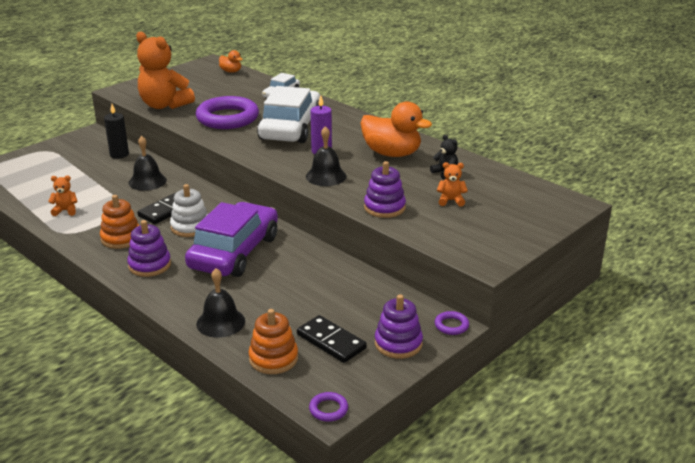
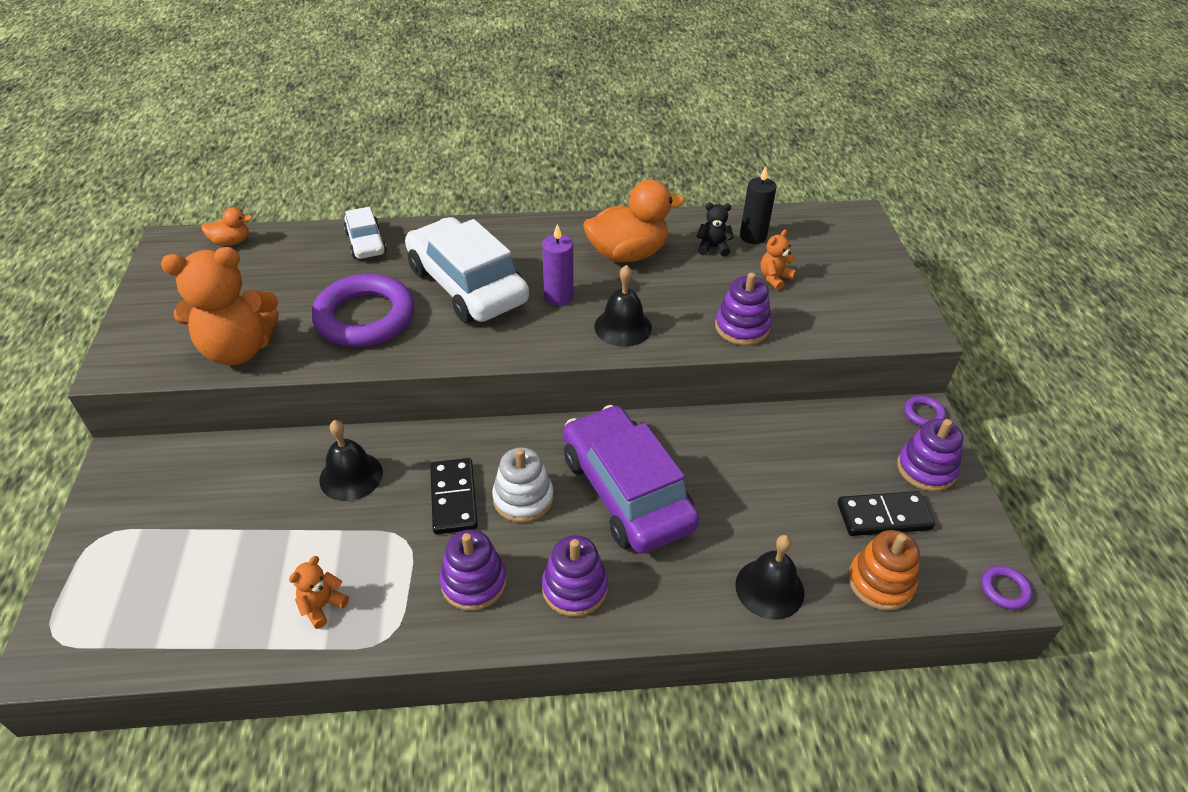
camera: 50 degrees left, 15 degrees up
(119, 154) = (233, 464): black candle -> black candle (753, 236)
(121, 238) = (473, 582): orange stacking toy -> purple stacking toy

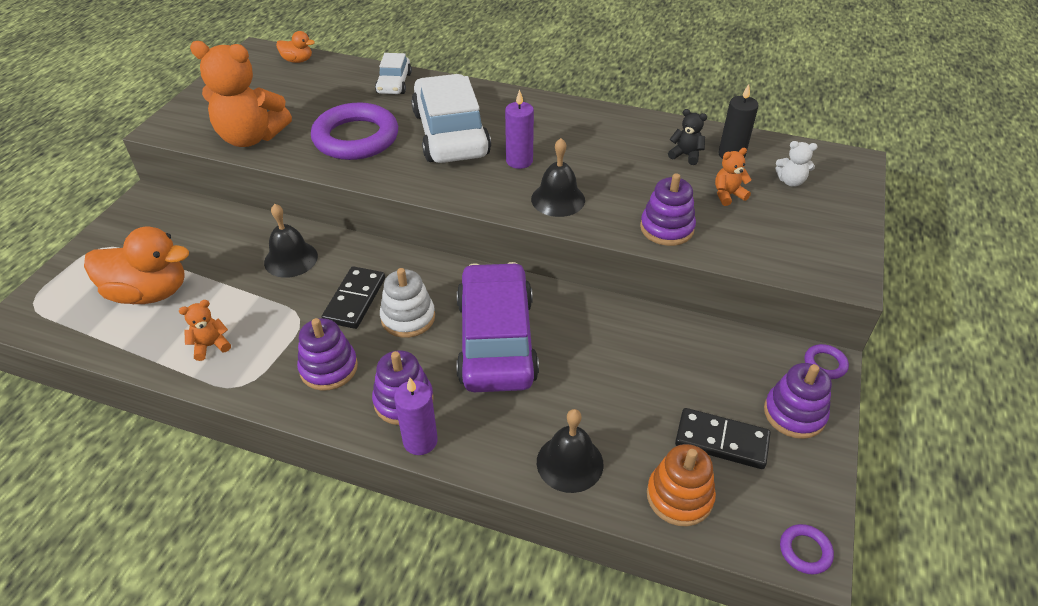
camera: 25 degrees right, 0 degrees up
(617, 623) = (420, 441): none -> purple candle
(627, 254) = (603, 142): orange duck -> orange duck (149, 293)
(819, 249) = (791, 181): none -> white teddy bear

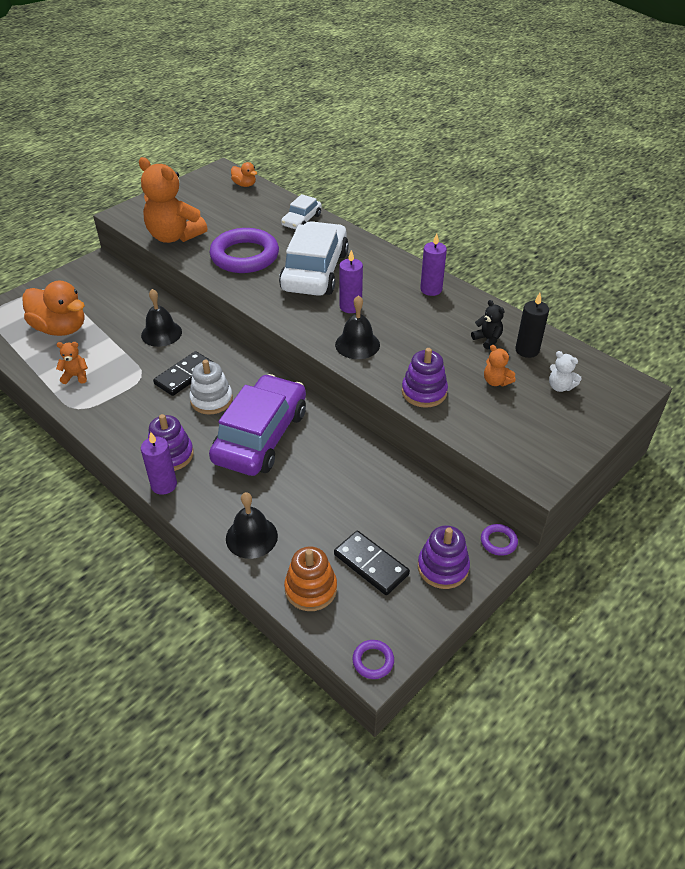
camera: 25 degrees right, 0 degrees up
(329, 368) = (138, 416): purple stacking toy -> none
(590, 120) = (431, 289): none -> purple candle
(728, 195) = (496, 381): orange teddy bear -> orange teddy bear turned 135 degrees counterclockwise

